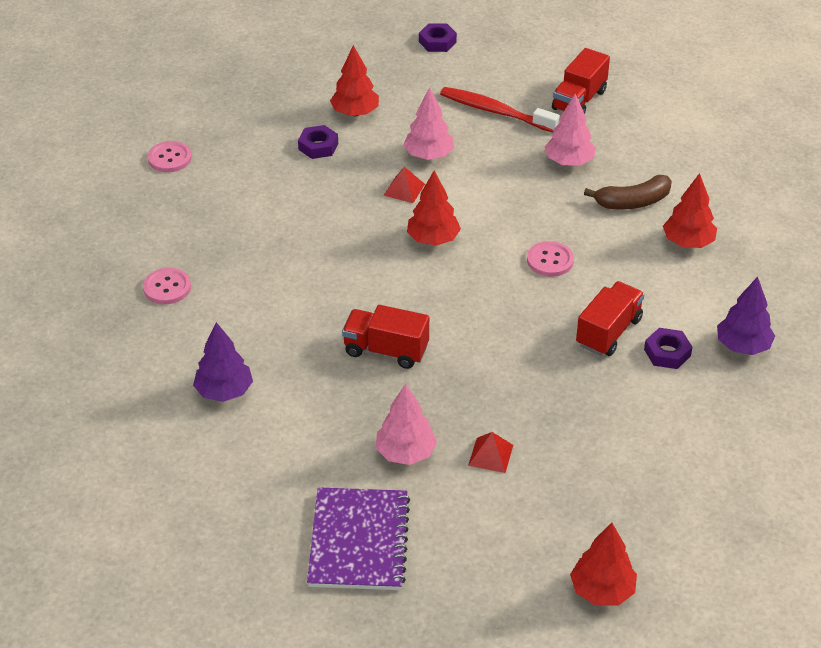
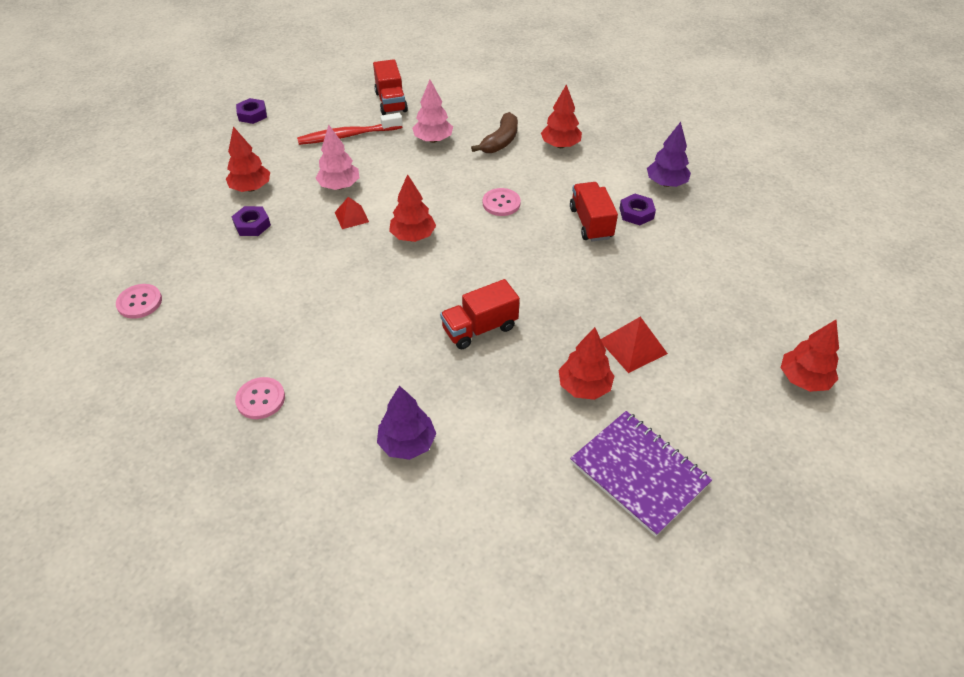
camera: 45 degrees left, 5 degrees up
(405, 453) = (584, 387): pink tree -> red tree
(491, 455) = (633, 346): red pyramid -> red pyramid, size x1.50

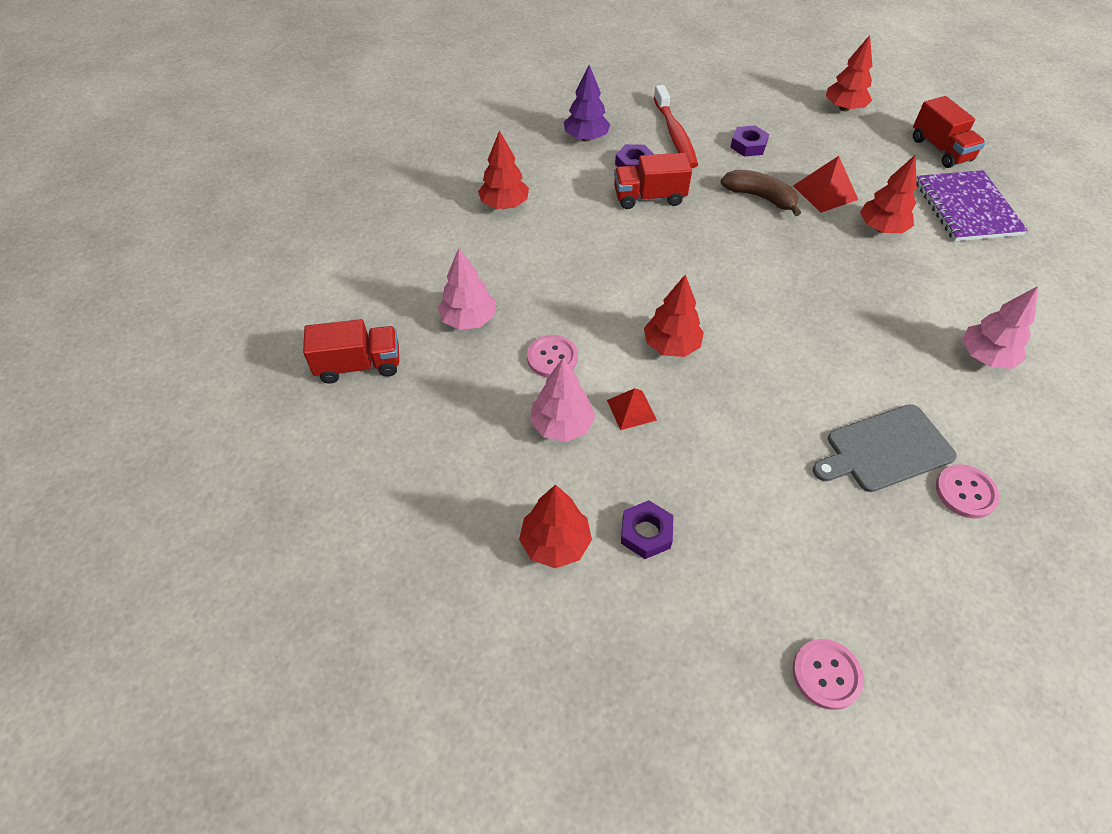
camera: 85 degrees left, 5 degrees up
(252, 115) = (339, 563): purple nut -> purple nut (748, 145)
(306, 353) = (885, 449): none -> grey cutting board
(347, 136) = (437, 418): red toothbrush -> red toothbrush (675, 135)
(407, 443) = (985, 357): purple tree -> pink tree
(479, 328) = (819, 294): red truck -> red truck (940, 150)
(500, 141) = (485, 255): brown banana -> brown banana (760, 197)
(501, 203) = (611, 263): pink button -> pink button (552, 357)
(639, 473) = (966, 208): purple notebook -> purple notebook turned 60 degrees counterclockwise

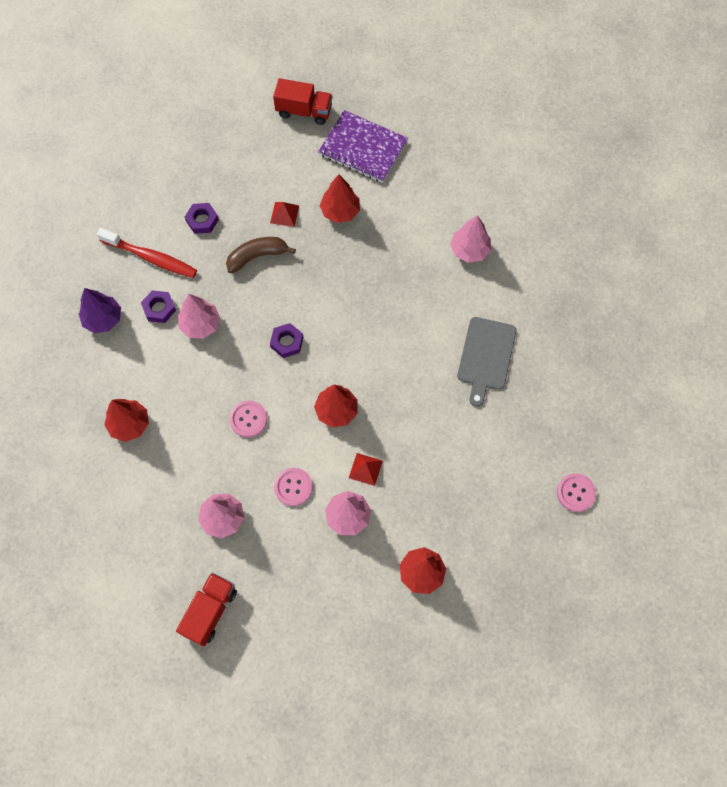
camera: 55 degrees left, 15 degrees up
(646, 533) = (448, 520): purple nut -> purple nut (287, 342)
(649, 197) = (200, 324): red truck -> pink tree
(825, 192) = (284, 214): red pyramid -> red pyramid, size x0.67
(844, 108) = (217, 128): red tree -> none
(965, 492) = (535, 342): pink button -> pink button (248, 419)

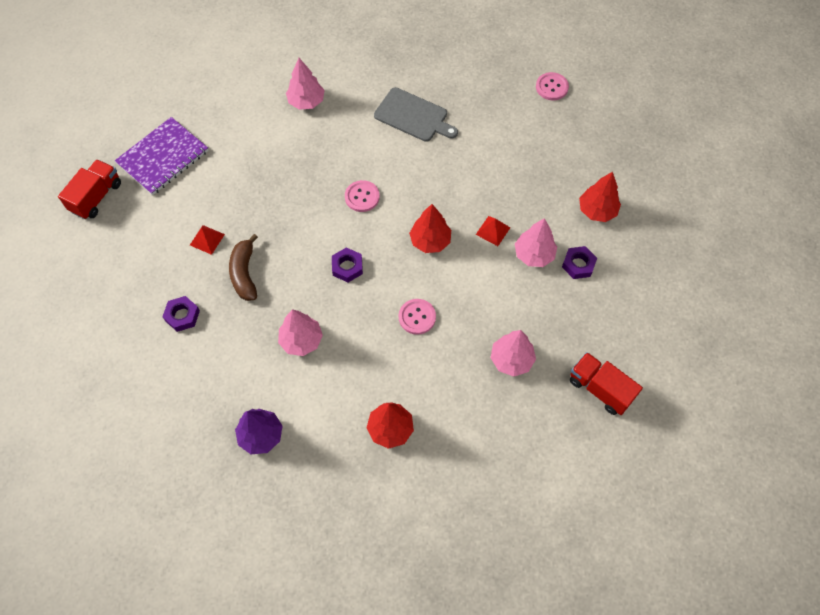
camera: 75 degrees left, 5 degrees down
(151, 258) = (206, 374): red toothbrush -> none
(159, 308) = (269, 376): purple nut -> purple nut (578, 265)
(293, 487) = (495, 293): pink button -> pink button (362, 197)
(340, 211) = (224, 191): red tree -> none

